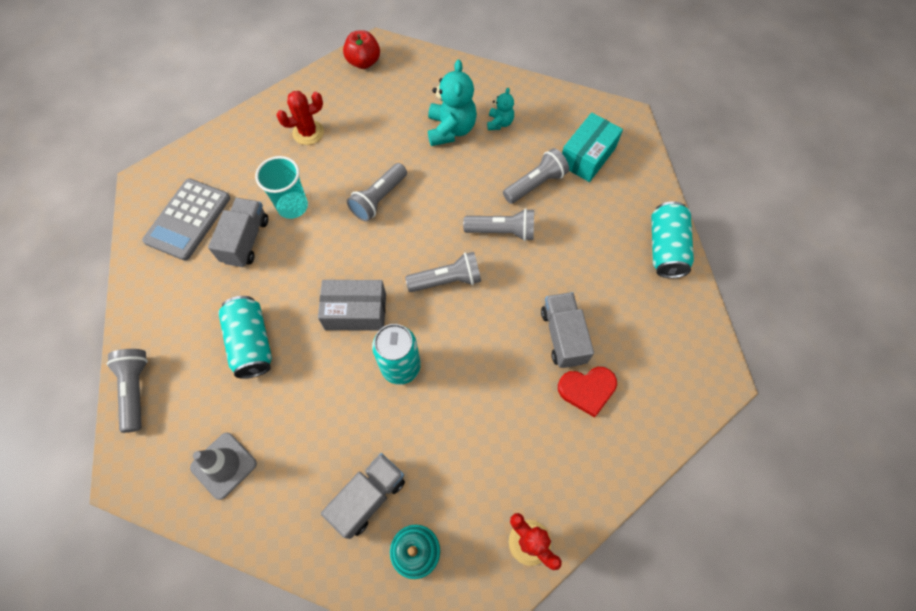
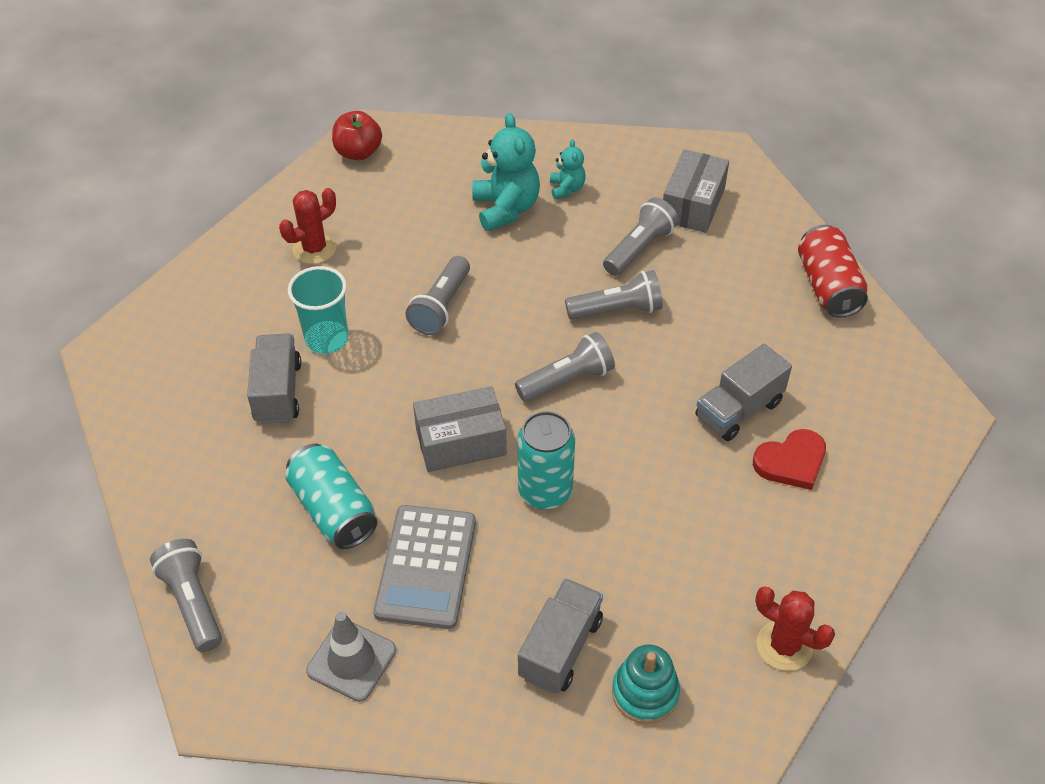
camera: 15 degrees left, 15 degrees down
(188, 219) = (186, 384): grey calculator -> grey calculator (426, 567)
(563, 336) = (738, 410): grey truck -> grey truck turned 105 degrees counterclockwise
(587, 156) = (693, 204): turquoise box -> grey box
(665, 248) = (827, 286): turquoise can -> red can

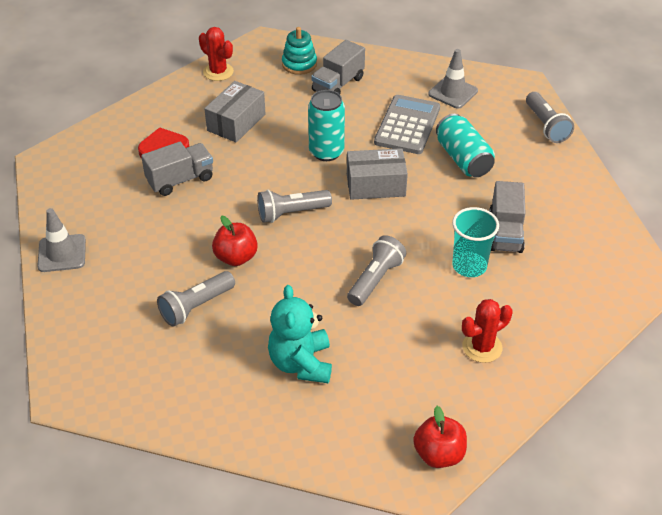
camera: 170 degrees left, 5 degrees down
(567, 189) = (237, 377): turquoise teddy bear -> none
(617, 310) = (236, 257): grey flashlight -> red apple
(693, 204) = (129, 342): grey box -> grey box (236, 122)
(827, 286) = (62, 253): red can -> grey traffic cone

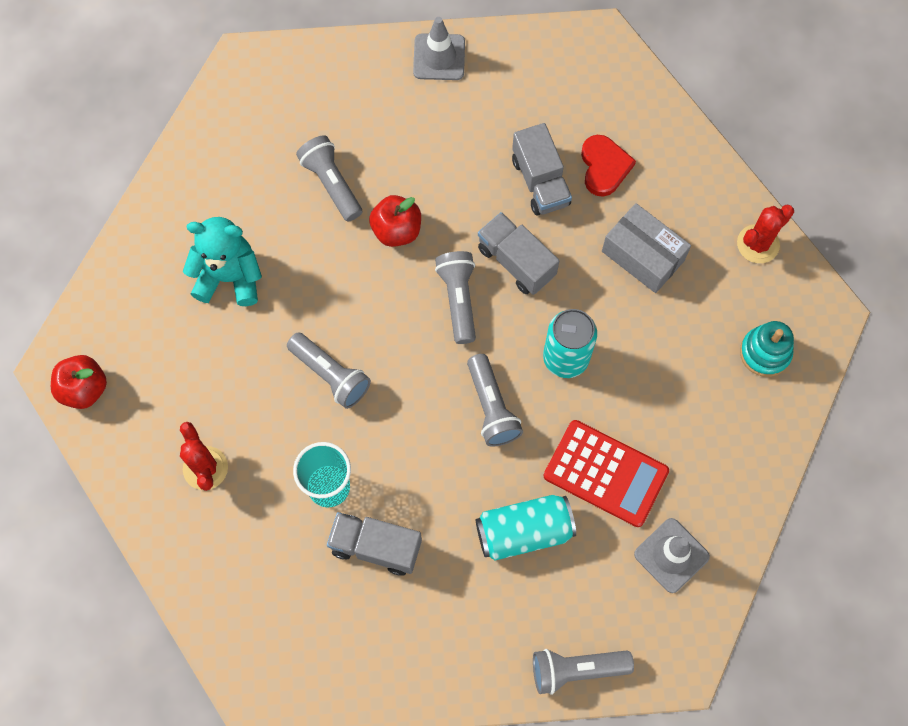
camera: 100 degrees right, 25 degrees up
(338, 84) = (710, 398): grey truck -> grey truck (516, 262)
(375, 185) = (491, 407): grey box -> grey flashlight
(407, 125) = (605, 473): grey calculator -> red calculator

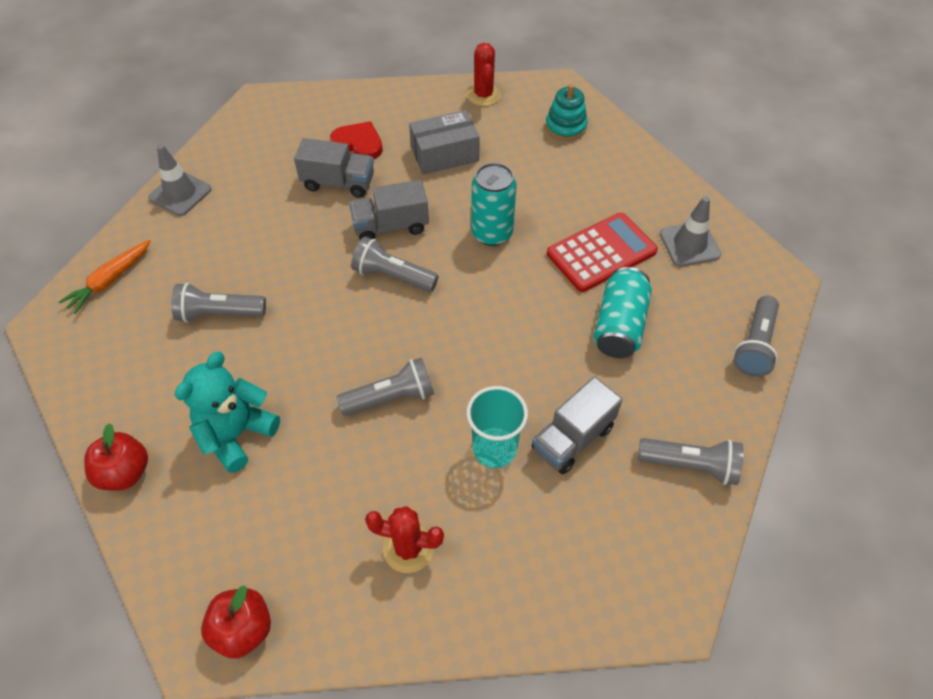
camera: 60 degrees left, 15 degrees down
(312, 74) = (110, 281): none -> orange carrot
(396, 230) = (300, 289): red apple -> red apple (125, 472)
(491, 407) = (500, 297): grey flashlight -> grey flashlight (690, 465)

